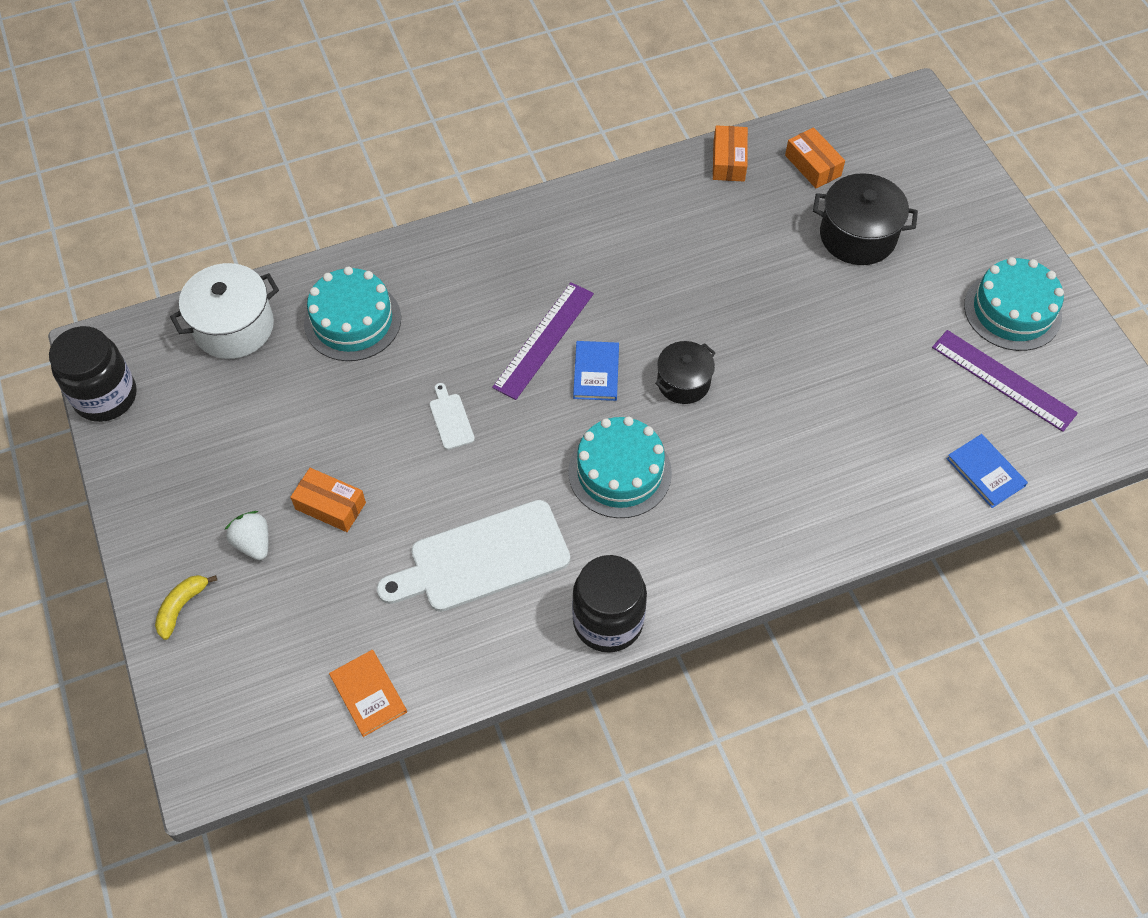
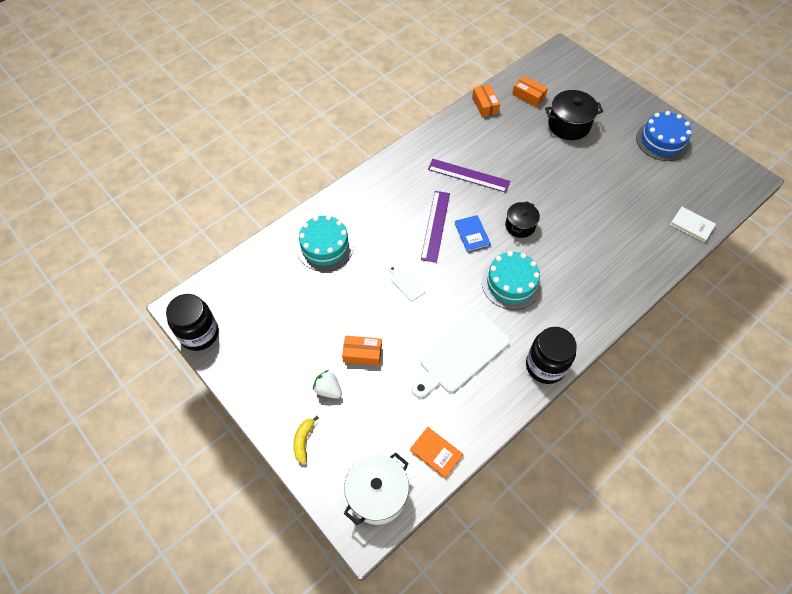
camera: 20 degrees left, 0 degrees up
(234, 327) = (257, 270): white pot -> white pot (377, 494)
(985, 472) = (692, 225): blue book -> white book
(1003, 380) = (676, 177): purple ruler -> purple ruler (468, 175)
(1012, 311) = (662, 141): turquoise cake -> blue cake

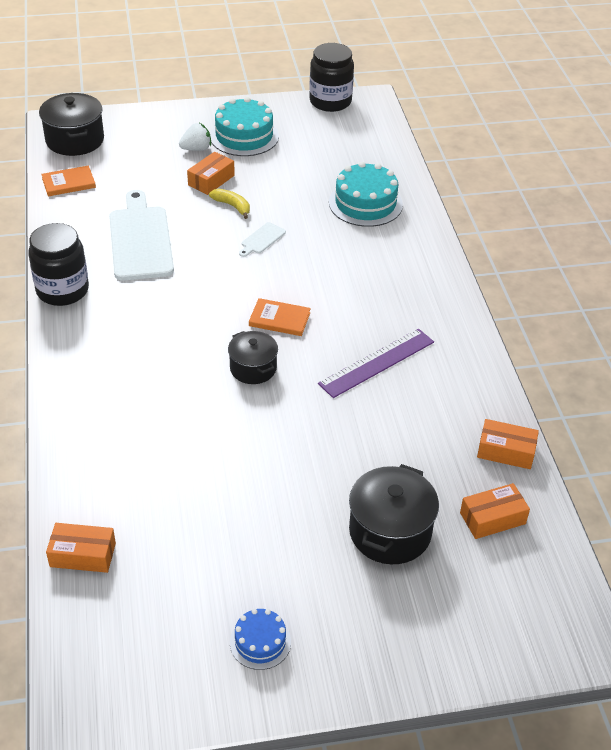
camera: 120 degrees right, 15 degrees down
(303, 441) = (164, 121): yellow banana -> yellow banana (232, 206)
(377, 494) = (75, 140): white pot -> black pot
(406, 284) = (262, 239): white cutting board -> white cutting board turned 135 degrees clockwise
(435, 225) = (320, 295): purple ruler -> none
(472, 234) = (279, 319): blue book -> orange book
(511, 283) = (182, 317): turquoise cake -> turquoise cake (244, 136)
(662, 141) = (260, 642): blue cake -> blue cake, size x0.57
(692, 225) = (83, 555): white book -> orange box

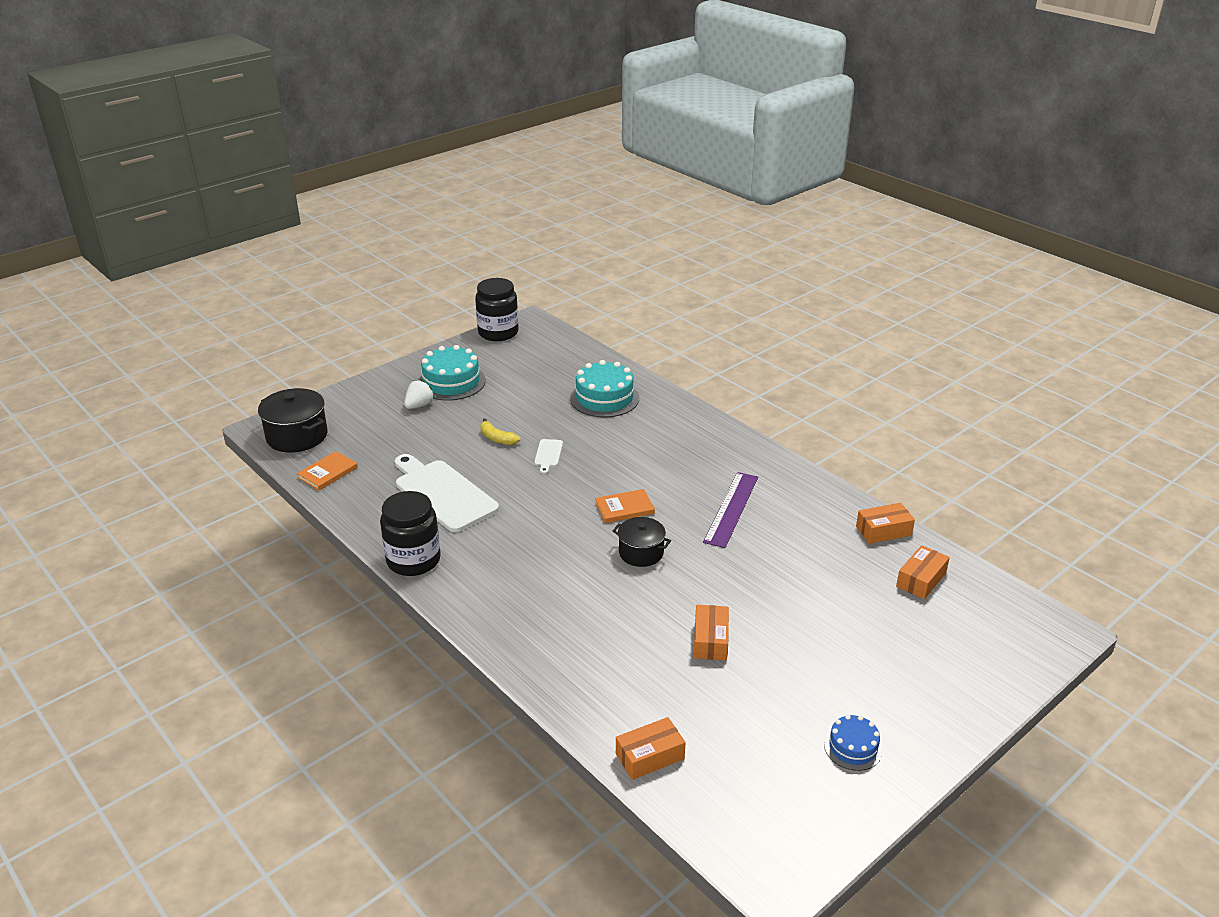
camera: 30 degrees left, 10 degrees down
(211, 180) = (458, 425): orange box -> orange box (710, 640)
(232, 206) = (497, 438): yellow banana -> yellow banana turned 150 degrees counterclockwise
(390, 532) = (862, 622): black pot -> none

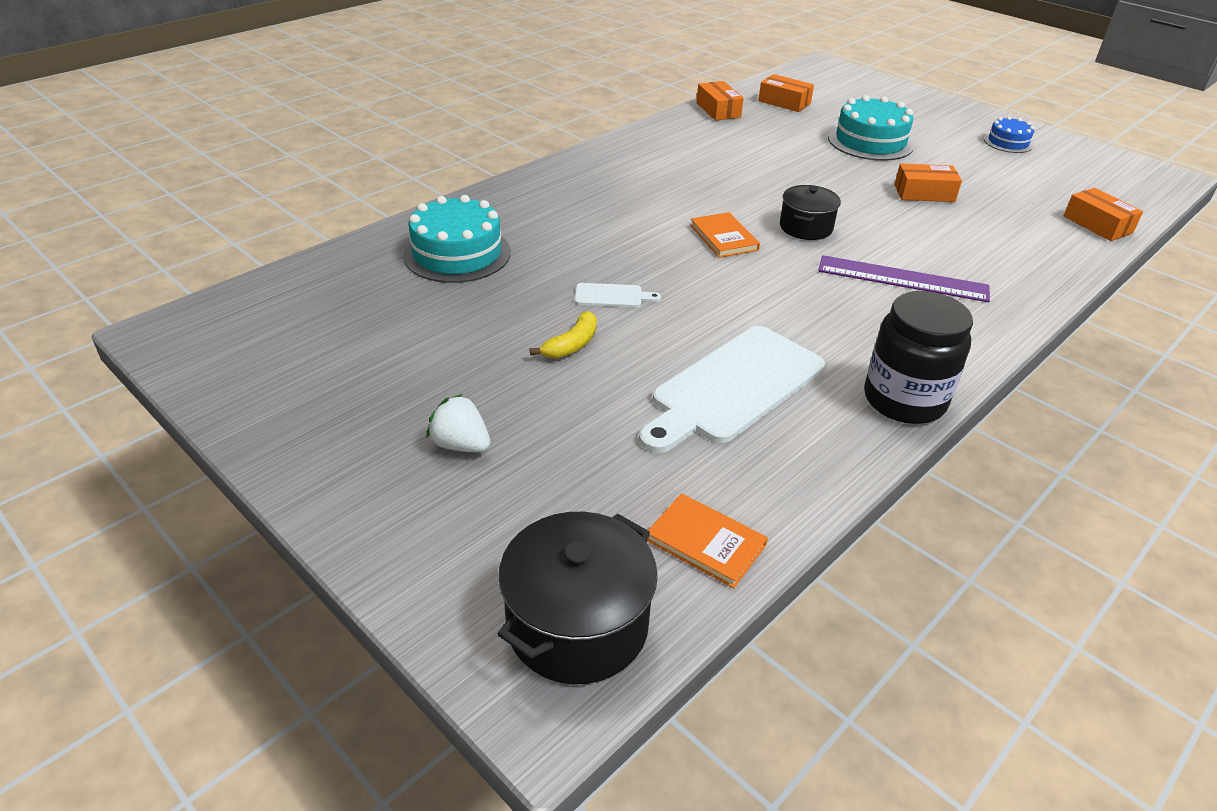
camera: 95 degrees left, 5 degrees up
(451, 382) = (377, 412): turquoise cake -> turquoise cake (870, 142)
(498, 332) = (194, 368): black jar -> none
(731, 509) = (705, 176): purple ruler -> purple ruler (902, 279)

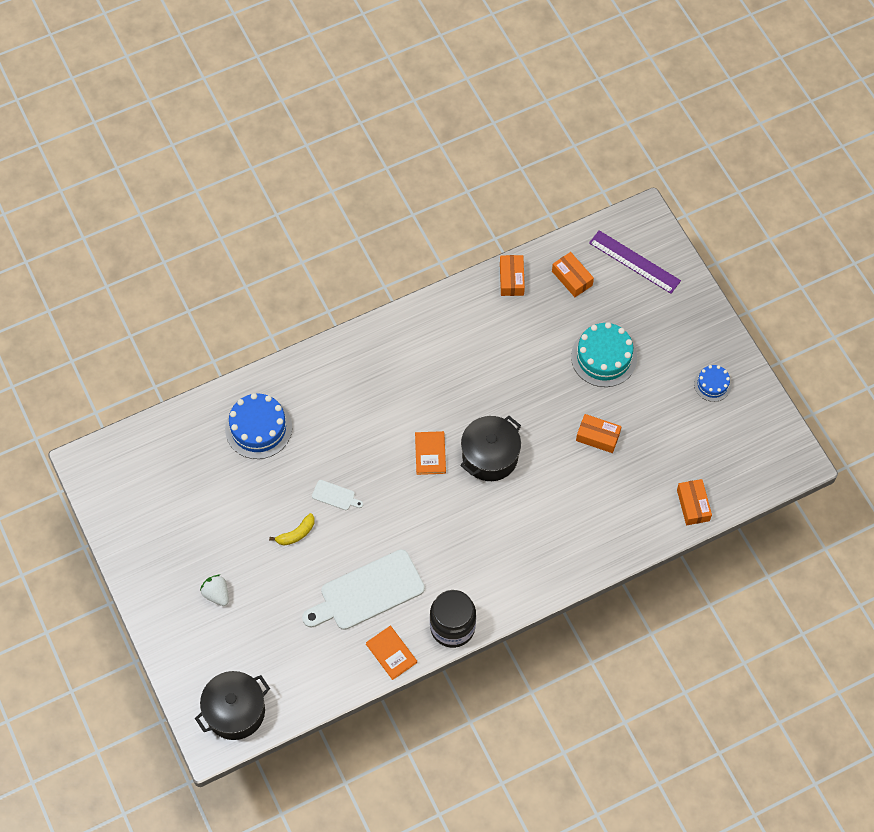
camera: 20 degrees right, 25 degrees up
(457, 254) = (258, 428): turquoise cake -> blue cake
(706, 542) = (306, 686): orange book -> orange book (391, 653)
(806, 227) = (490, 456): black pot -> black pot, size x1.55
(902, 279) = (519, 527): purple ruler -> purple ruler (634, 262)

